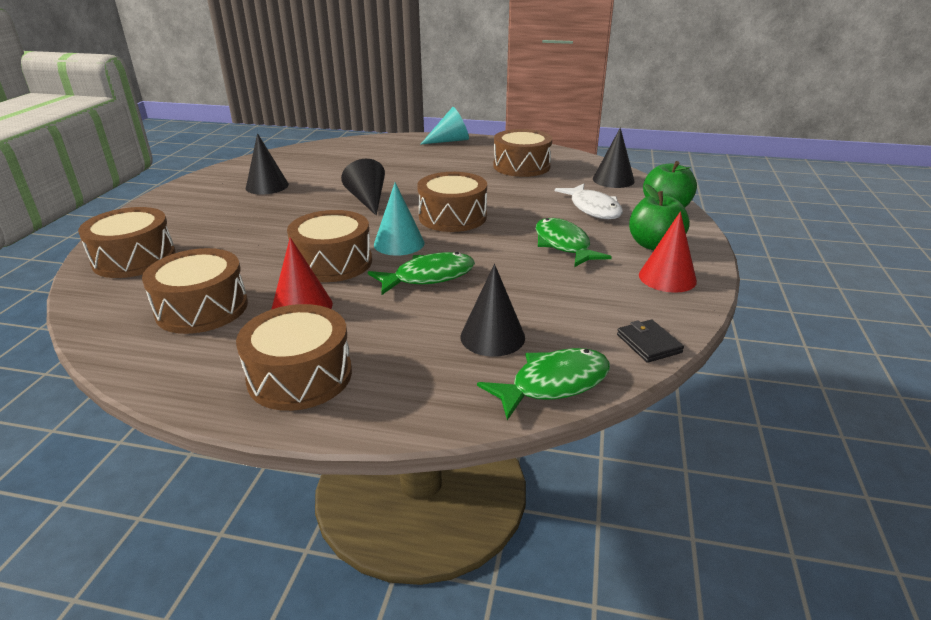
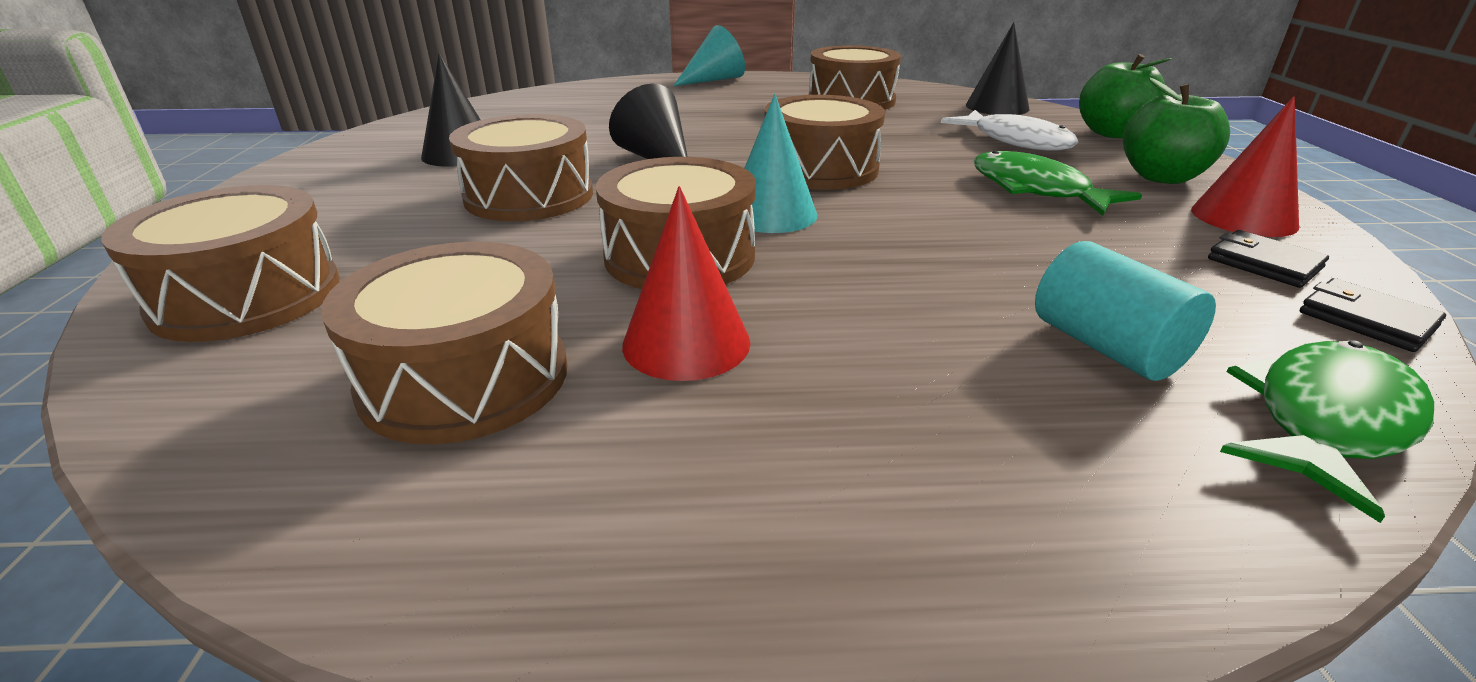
camera: 15 degrees left, 0 degrees up
(300, 376) = (812, 499): brown drum -> brown drum (529, 196)
(428, 277) = (877, 259): green fish -> none
(492, 337) = (1106, 347): black cone -> turquoise cylinder
(638, 306) = (1264, 263): none -> black wallet

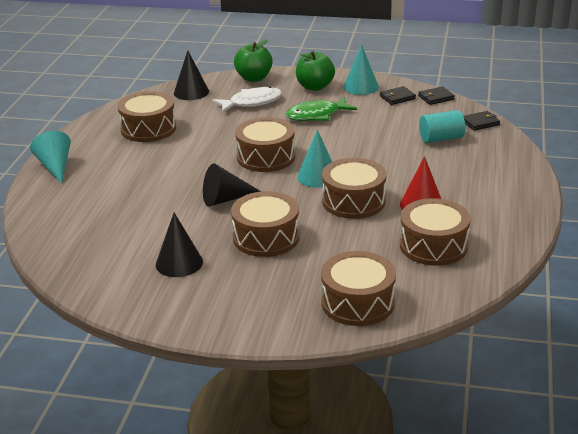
camera: 75 degrees left, 0 degrees up
(1243, 217) = (361, 87): red cone -> turquoise cone
(1326, 421) = (480, 122): green fish -> black wallet

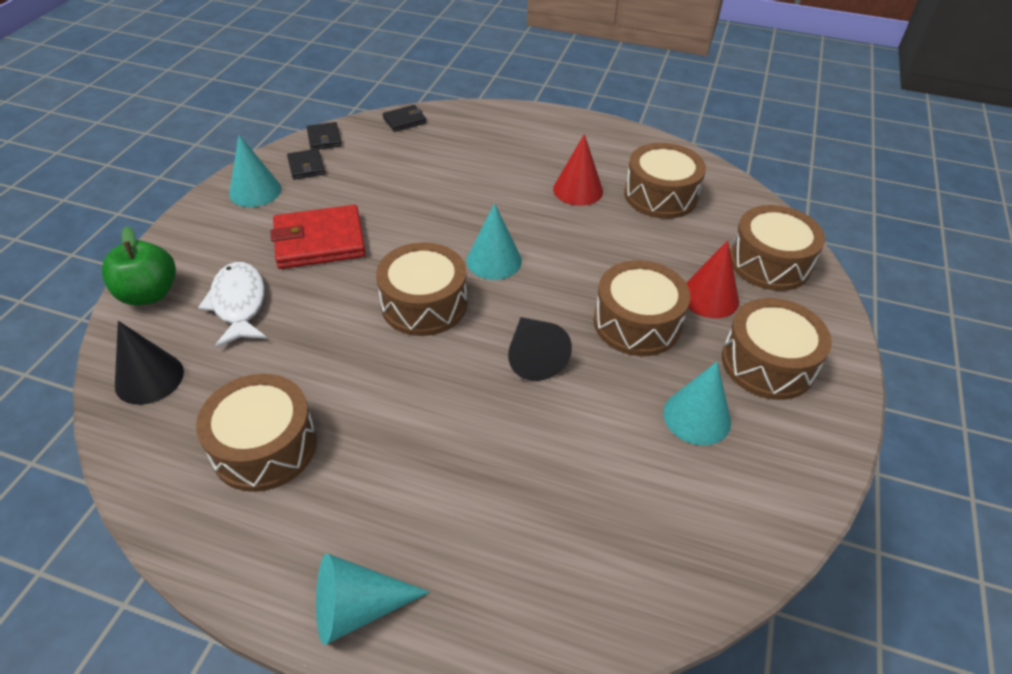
camera: 85 degrees left, 15 degrees up
(179, 263) = (697, 417): black cone -> turquoise cone
(303, 270) = (709, 297): none -> red cone
(315, 87) = (226, 232): green apple -> none
(316, 115) = (319, 241): green fish -> red wallet
(353, 201) = (561, 238): brown drum -> brown drum (767, 363)
(441, 138) = (431, 152): turquoise cylinder -> none
(480, 122) = (404, 120): black wallet -> black wallet turned 75 degrees clockwise

